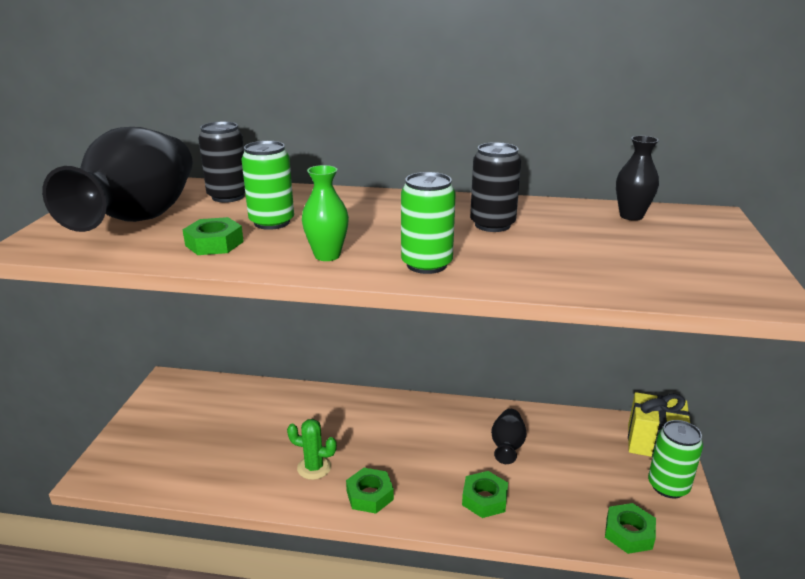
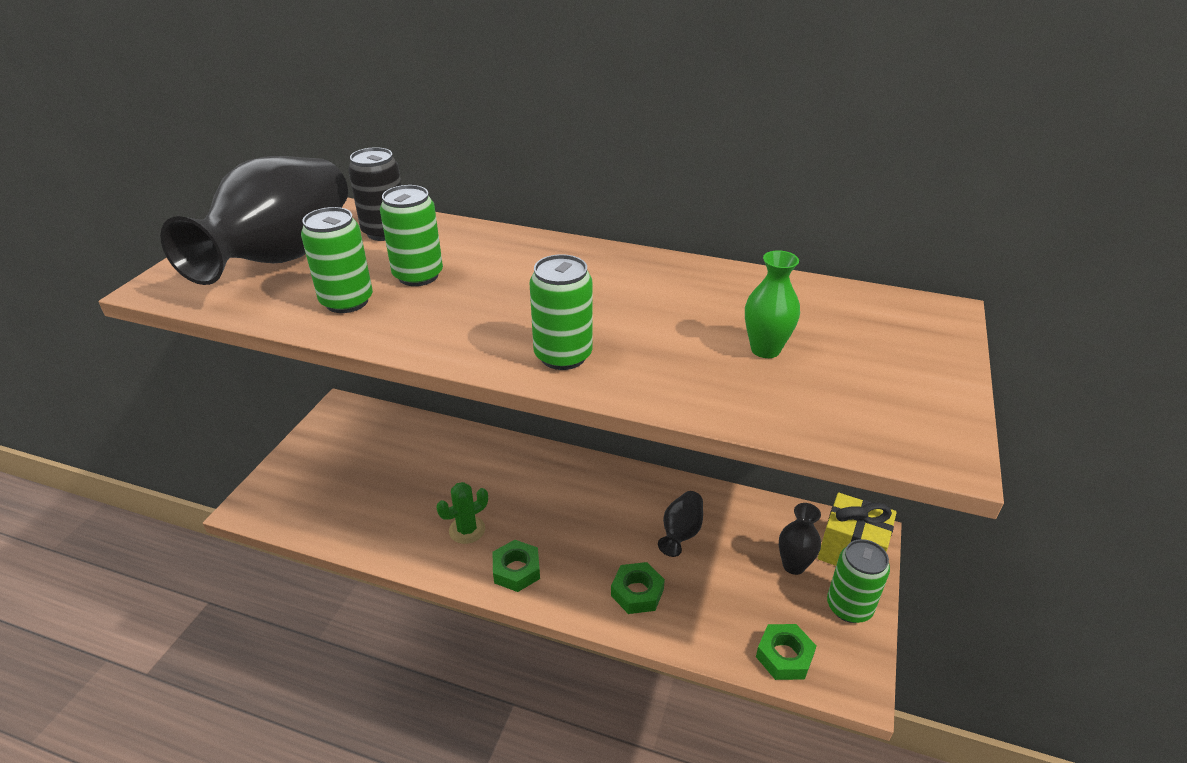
camera: 10 degrees right, 10 degrees up
(214, 243) = (347, 301): green nut -> green can
(314, 467) = (467, 530): green cactus -> green cactus turned 60 degrees counterclockwise
(327, 255) = (459, 331): green vase -> green vase (765, 349)
(492, 225) = (663, 302): black can -> none
(631, 216) = (837, 304): black vase -> black vase (793, 565)

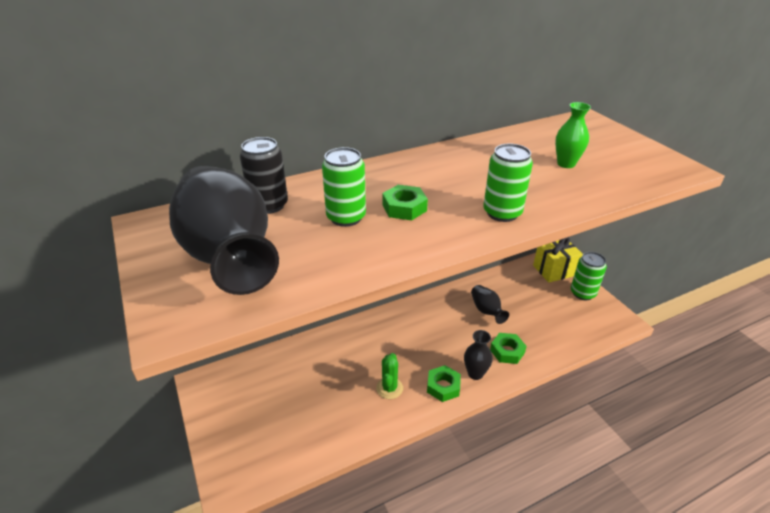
camera: 45 degrees left, 0 degrees up
(347, 301) = (335, 254): green can -> none
(784, 656) = (590, 330): green nut -> green nut (404, 208)
(793, 565) = (544, 291): black vase -> black vase (475, 373)

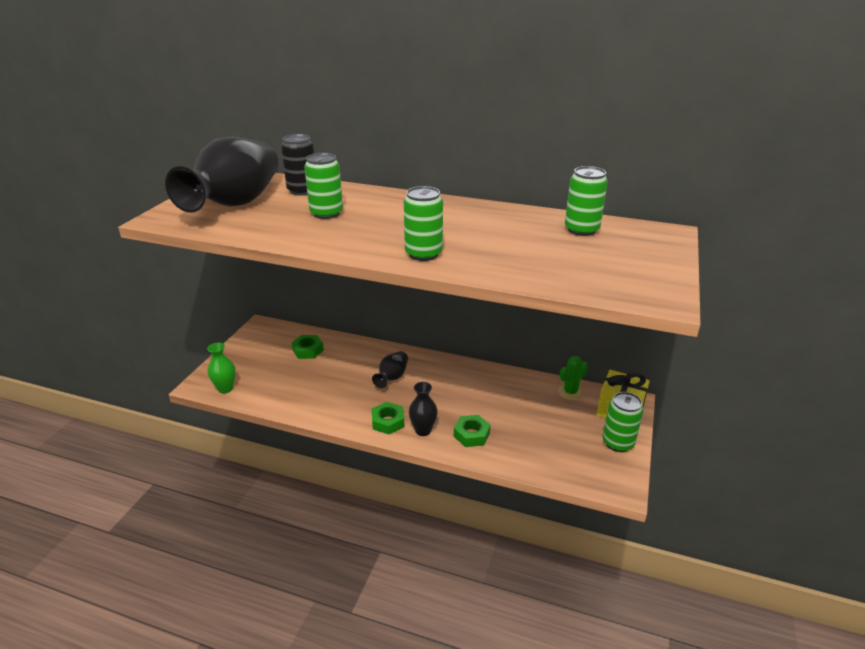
camera: 45 degrees right, 5 degrees down
(389, 388) = (353, 398): green cactus -> green cactus (570, 392)
(404, 208) = (370, 223): green nut -> green nut (308, 350)
(486, 311) = (501, 400): black vase -> black vase (392, 377)
(544, 139) = (581, 230): none -> green can
(566, 164) = (554, 251): green vase -> green vase (225, 388)

